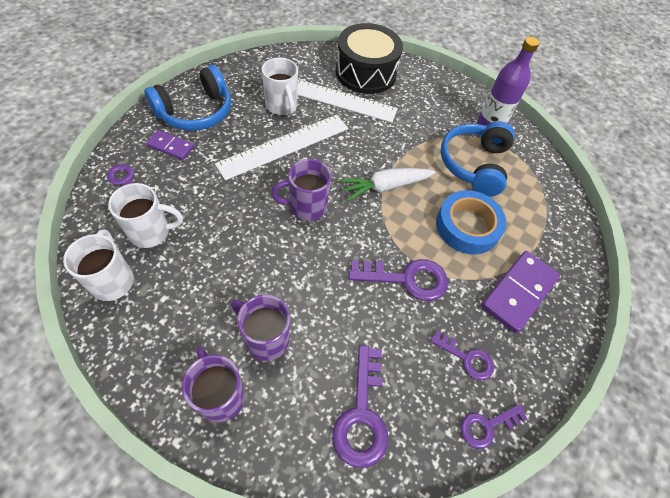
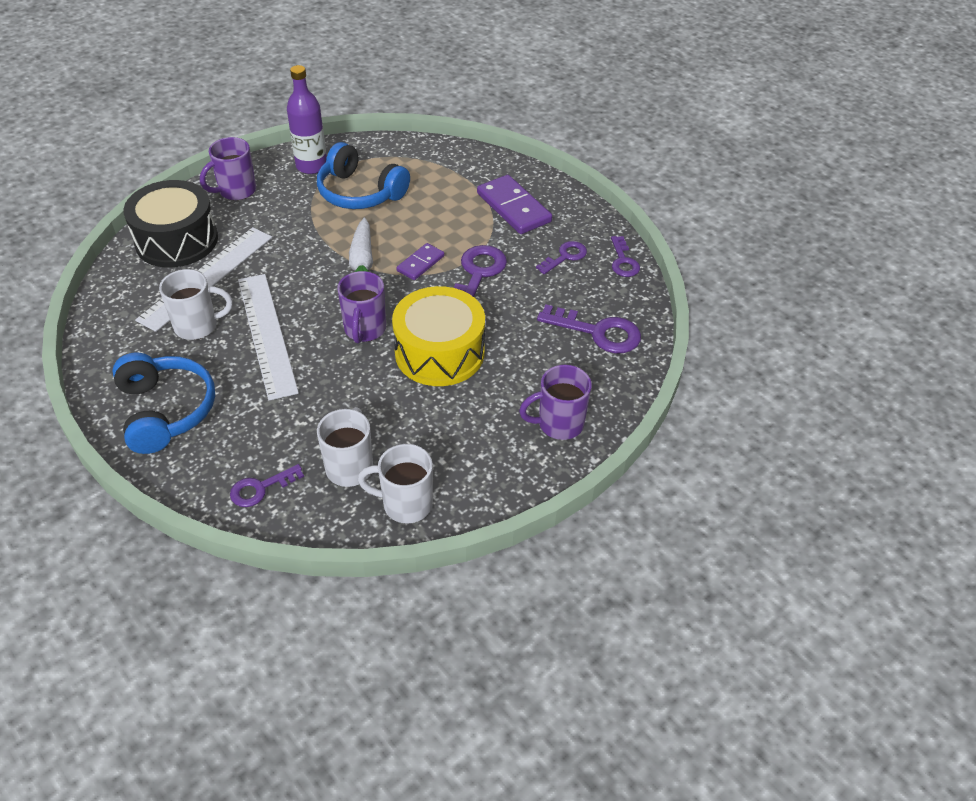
camera: 70 degrees left, 10 degrees down
(171, 146) = (219, 441): purple domino -> purple domino (420, 263)
(265, 338) = (510, 385): purple mug -> purple mug (236, 191)
(293, 268) = (439, 352): none -> yellow drum
(467, 226) = (434, 219): blue tape -> none

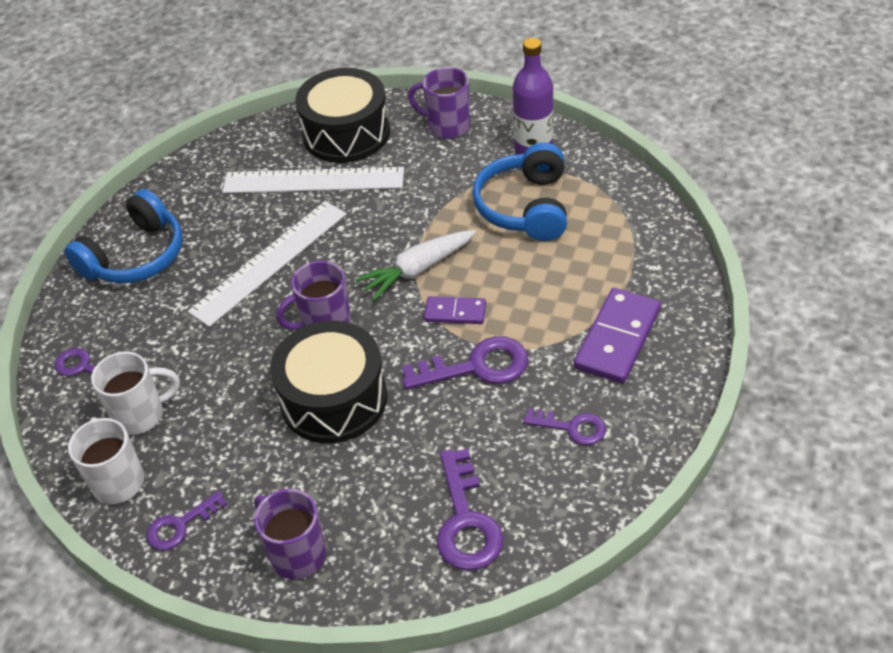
camera: 65 degrees right, 0 degrees up
(198, 326) = (248, 213): white mug -> none
(439, 352) = (333, 399): yellow drum -> black drum
(623, 261) = (612, 487): purple key -> purple key (180, 525)

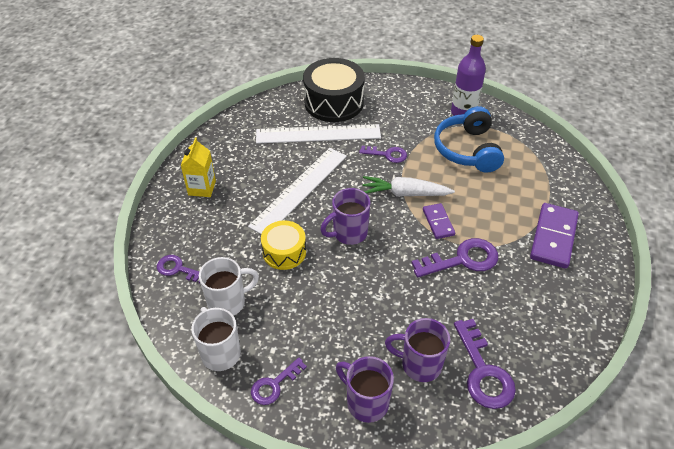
camera: 10 degrees left, 0 degrees up
(135, 256) = (202, 188): blue headphones -> yellow carton
(230, 349) = (284, 252): none -> yellow drum
(333, 399) = (367, 286): black drum -> none
(418, 270) = (405, 193): white carrot -> white carrot turned 45 degrees clockwise
(447, 126) = (401, 97): purple mug -> purple mug (419, 364)
(455, 312) = (438, 222): purple domino -> purple domino turned 75 degrees clockwise
(572, 428) = (540, 301): purple key -> purple key (387, 154)

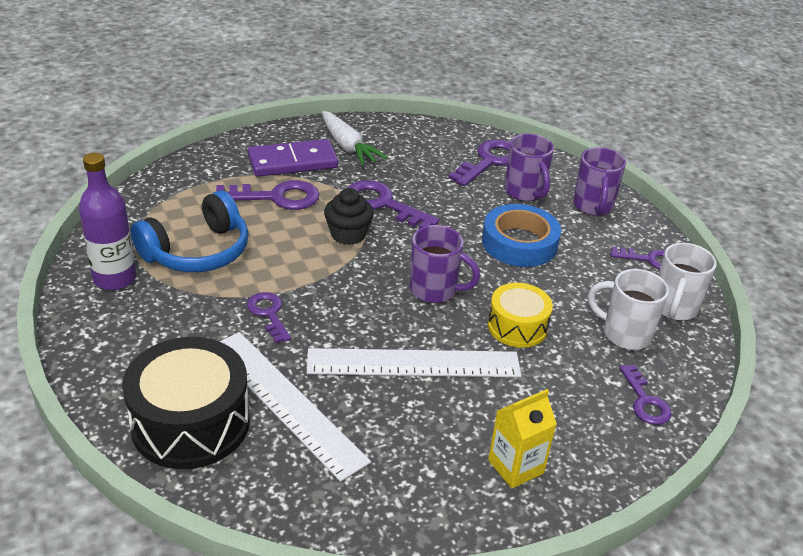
camera: 130 degrees left, 10 degrees down
(359, 312) = (519, 243): none -> blue tape
(405, 193) = (327, 273): white carrot -> white carrot (348, 146)
(438, 222) = (348, 234): purple domino -> black cupcake
(507, 207) = (277, 197): none -> purple key

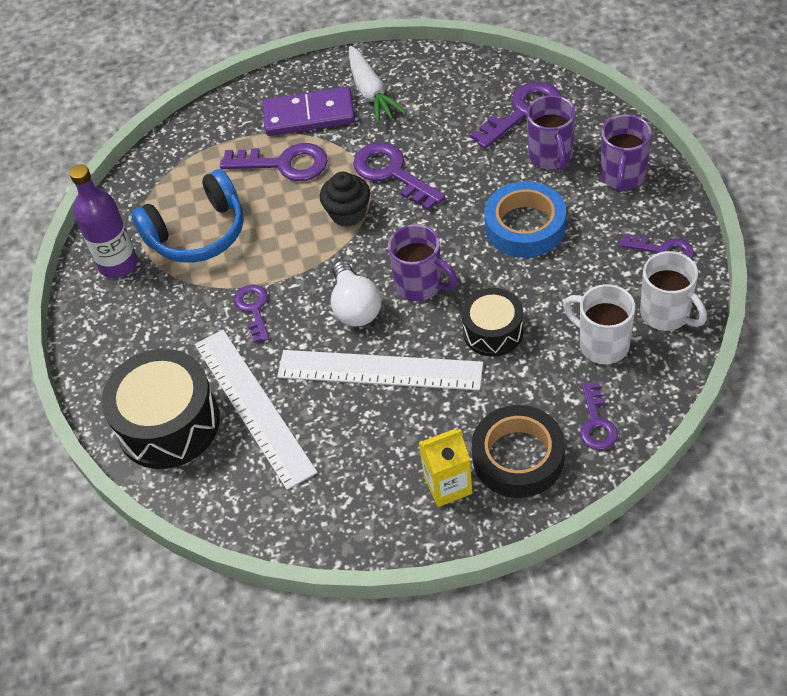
camera: 20 degrees right, 15 degrees up
(374, 310) = (355, 307): none -> white light bulb
(517, 326) = (493, 331): yellow drum -> black drum
(579, 436) = (518, 457): none -> black tape
(674, 308) = (666, 314): white mug -> white mug turned 75 degrees counterclockwise

